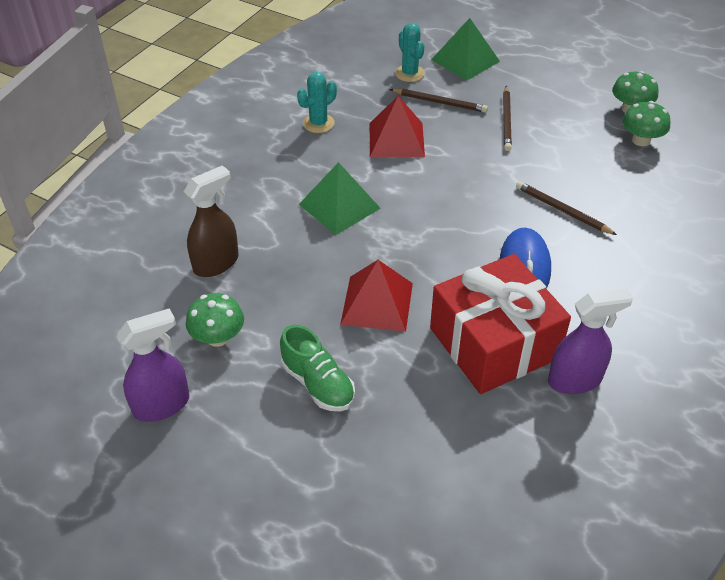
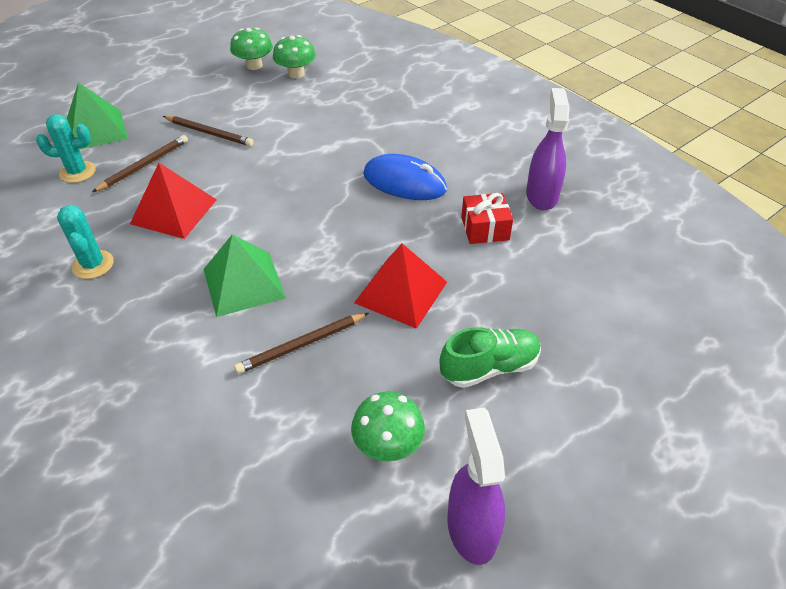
camera: 70 degrees left, 0 degrees up
(216, 263) = (265, 420): brown spray bottle -> none
(494, 343) = (485, 228): red gift -> red gift, size x0.45
(562, 210) = (350, 140): brown pencil -> brown pencil (302, 345)

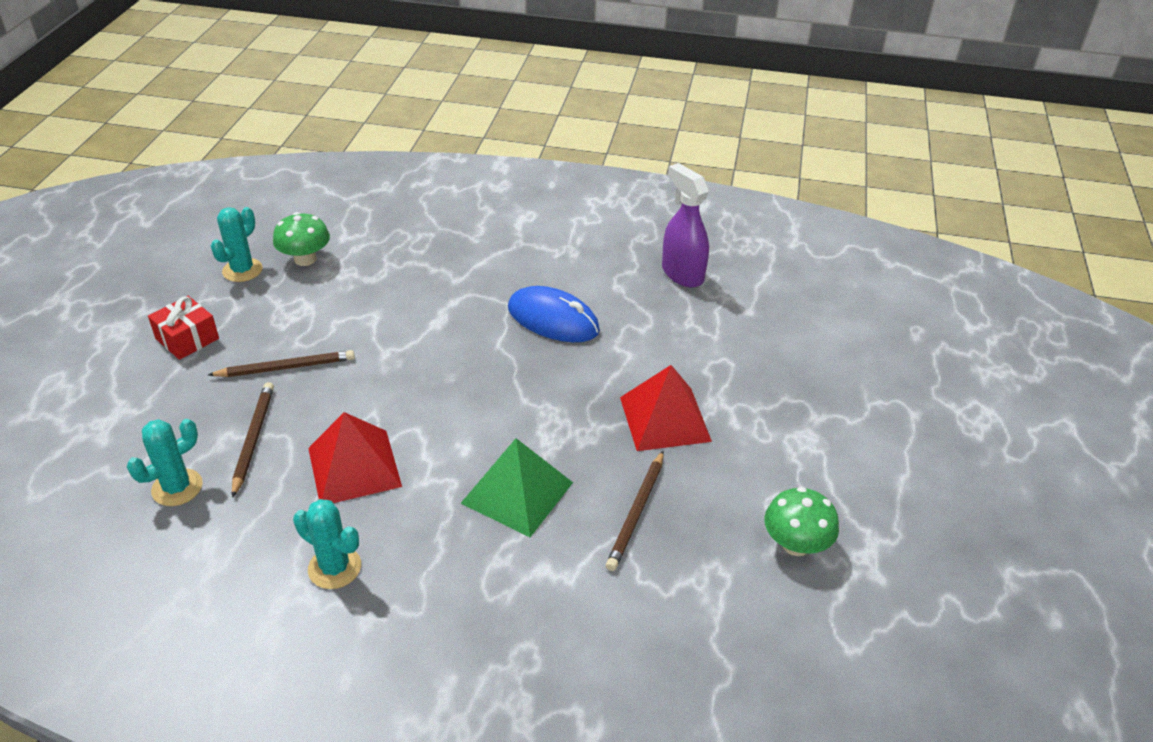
camera: 40 degrees left, 5 degrees down
(96, 130) = (134, 431): green pyramid -> none
(254, 65) = (242, 270): green mushroom -> turquoise cactus
(404, 182) = (553, 320): blue mouse -> blue mouse turned 45 degrees clockwise
(472, 528) = (915, 561): purple spray bottle -> none
(485, 228) = (669, 326): red gift -> red gift (187, 339)
(489, 367) = (799, 438): green shoe -> none

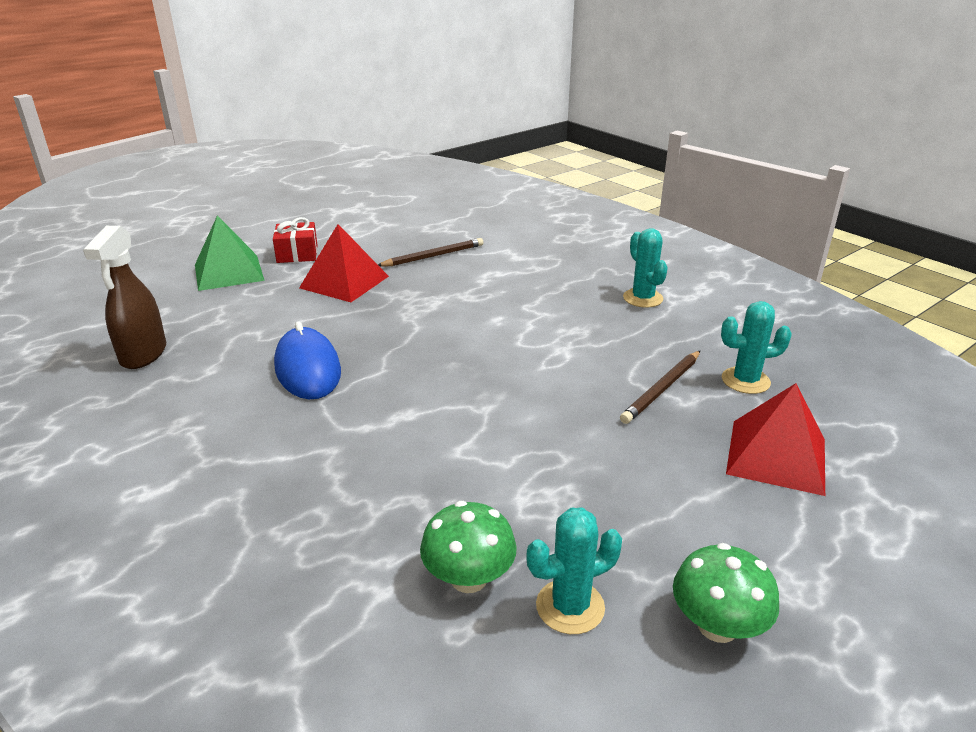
camera: 140 degrees left, 10 degrees down
(187, 339) = (694, 525): red gift -> red gift (297, 254)
(286, 367) = (594, 437): brown pencil -> none
(354, 467) = (589, 339): red pyramid -> red pyramid (776, 456)
(517, 492) = (490, 287): green pyramid -> green pyramid (229, 272)
(682, 274) = (143, 355): purple spray bottle -> brown spray bottle
(795, 544) = (375, 221): green mushroom -> green mushroom (717, 626)

